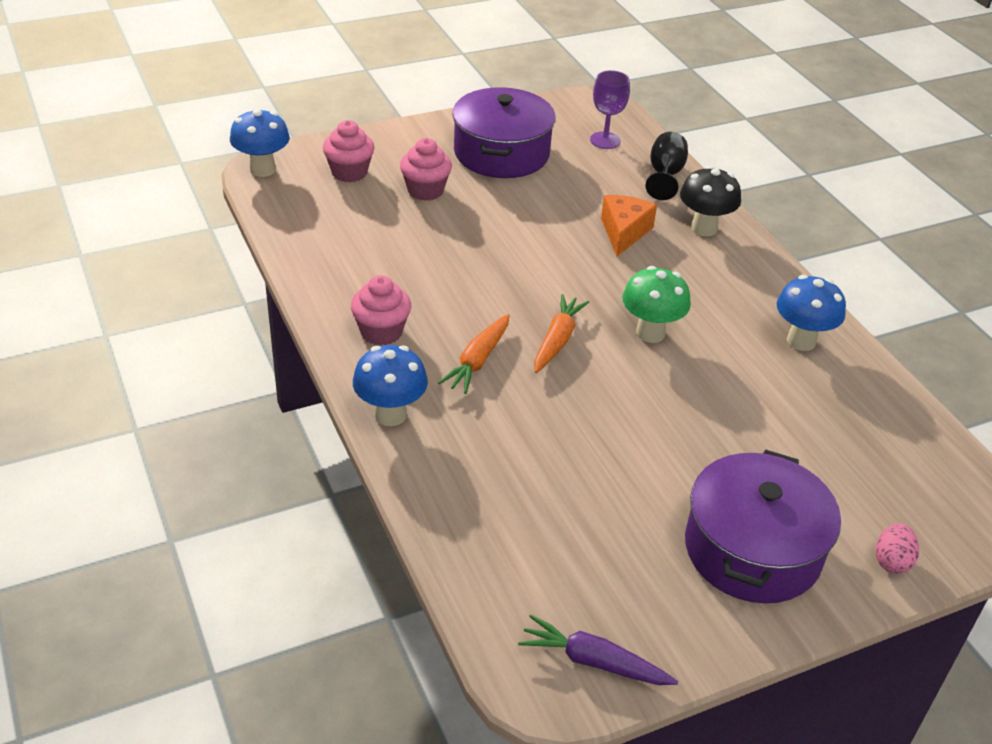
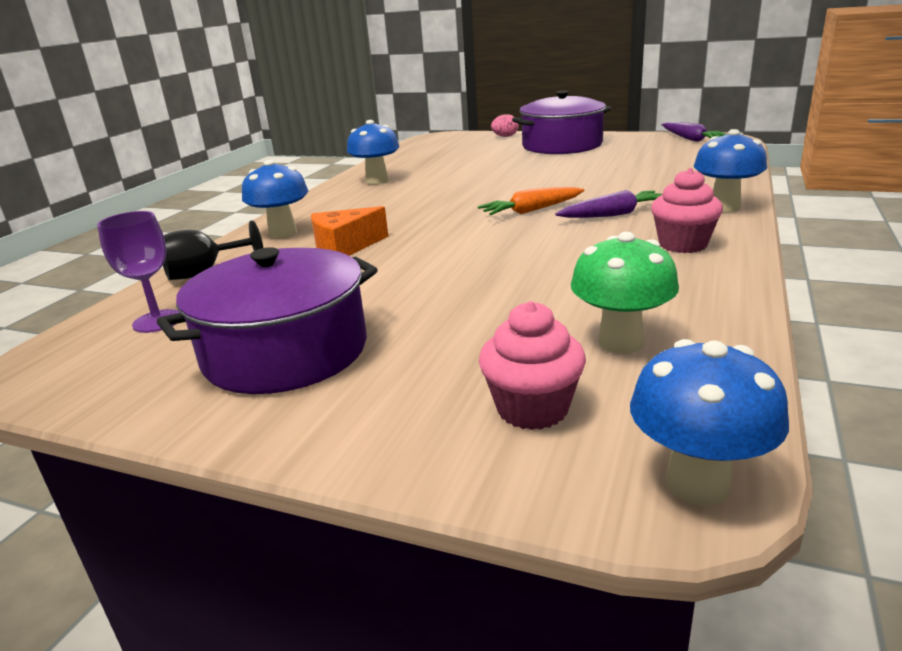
camera: 130 degrees left, 15 degrees down
(425, 190) = (459, 342): pink cupcake -> none
(478, 360) = (613, 214): orange carrot -> purple carrot
(650, 333) = (458, 200): green mushroom -> green mushroom (620, 342)
(704, 228) = (283, 233): black mushroom -> blue mushroom

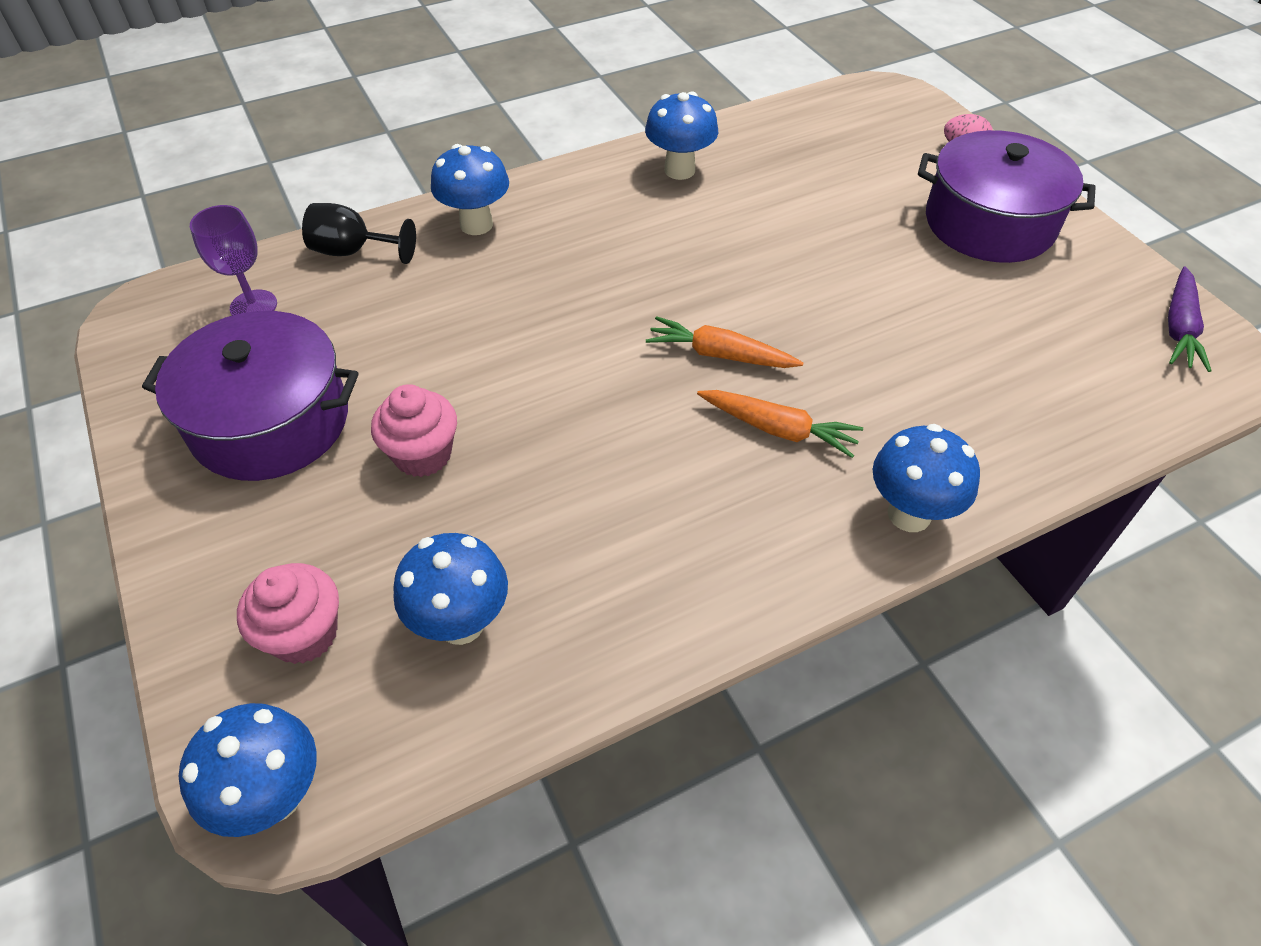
camera: 40 degrees right, 25 degrees up
(345, 247) = (487, 292): orange cheese -> none
(613, 214) = (778, 429): purple carrot -> orange carrot
(620, 342) = (461, 623): green mushroom -> blue mushroom
(683, 244) = (743, 541): pink cupcake -> pink cupcake (423, 455)

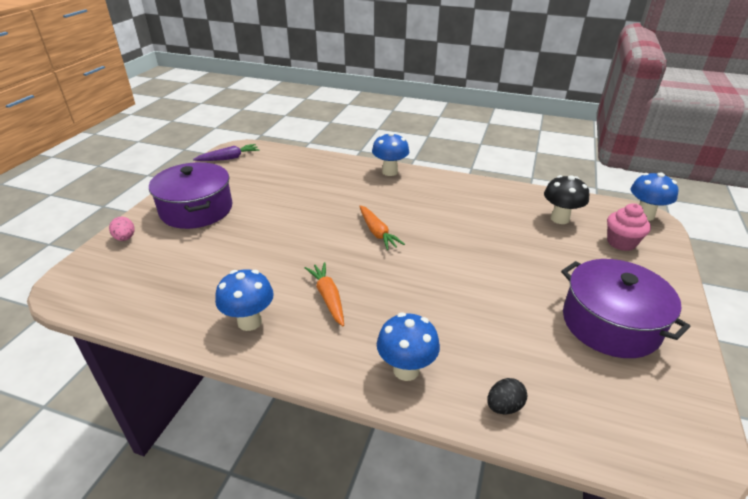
camera: 135 degrees left, 15 degrees down
(253, 306) = (598, 407): purple goblet -> none
(353, 251) = (504, 406): black goblet -> black egg
(423, 455) = (539, 269): pink cupcake -> none
(461, 623) = (559, 219): blue mushroom -> black mushroom
(778, 429) = (394, 204): orange carrot -> orange carrot (328, 298)

